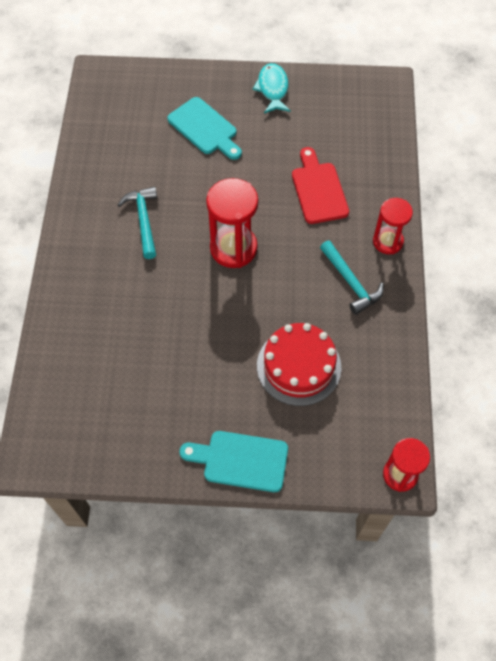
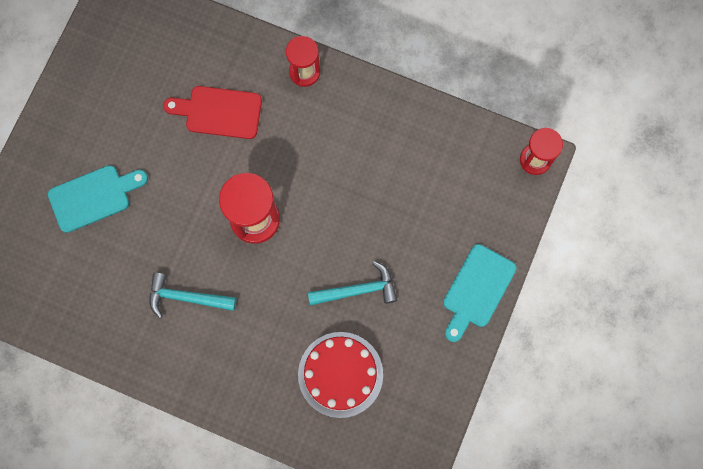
camera: 70 degrees left, 15 degrees up
(273, 89) = (70, 108): turquoise fish -> none
(299, 366) = (404, 205): red cake -> red cake (340, 374)
(351, 282) = (335, 124): turquoise hammer -> turquoise hammer (357, 290)

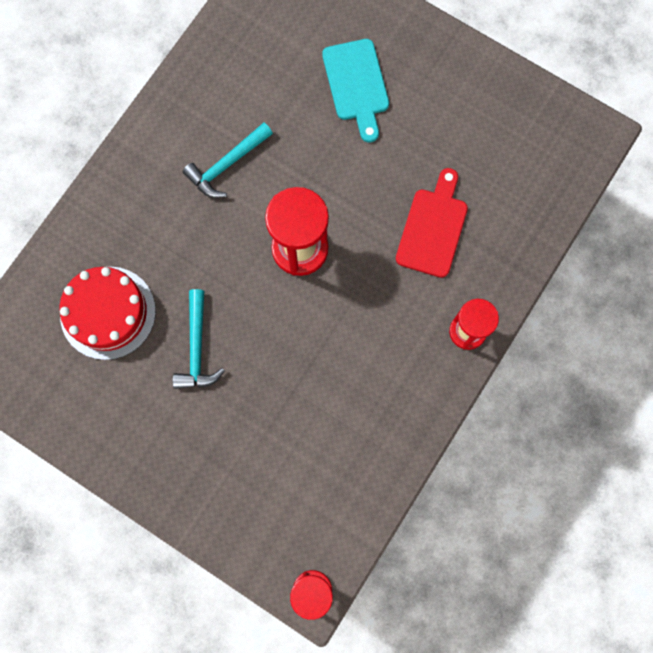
camera: 100 degrees right, 0 degrees up
(186, 297) = (227, 165): turquoise hammer -> turquoise hammer turned 150 degrees counterclockwise
(477, 290) = (168, 484): turquoise cutting board -> none

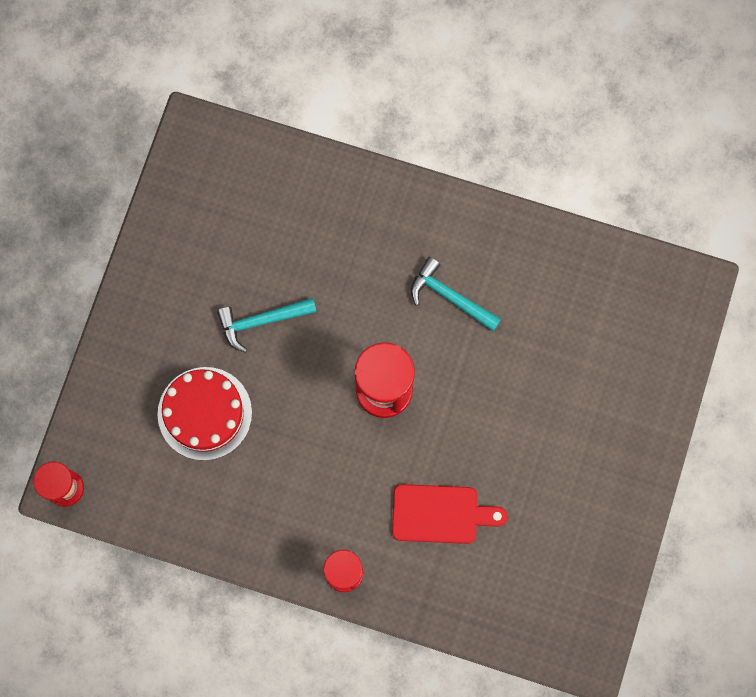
camera: 75 degrees right, 0 degrees up
(108, 312) = (273, 230): red cake -> red cake (204, 413)
(357, 85) = (571, 400): turquoise cutting board -> none

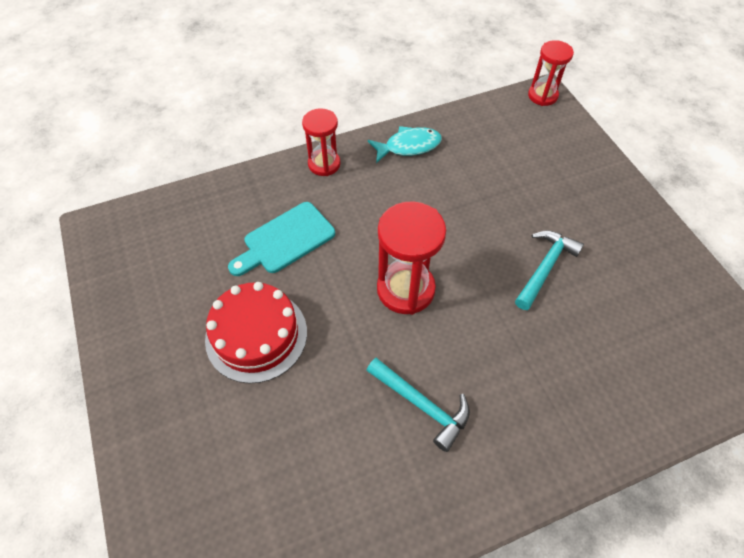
camera: 140 degrees right, 20 degrees down
(204, 413) = (512, 185): red cake -> red cake (256, 335)
(251, 531) = (408, 146): none -> turquoise fish
(440, 514) = (285, 240): red cutting board -> turquoise cutting board
(450, 297) = (421, 405): turquoise hammer -> turquoise hammer turned 45 degrees clockwise

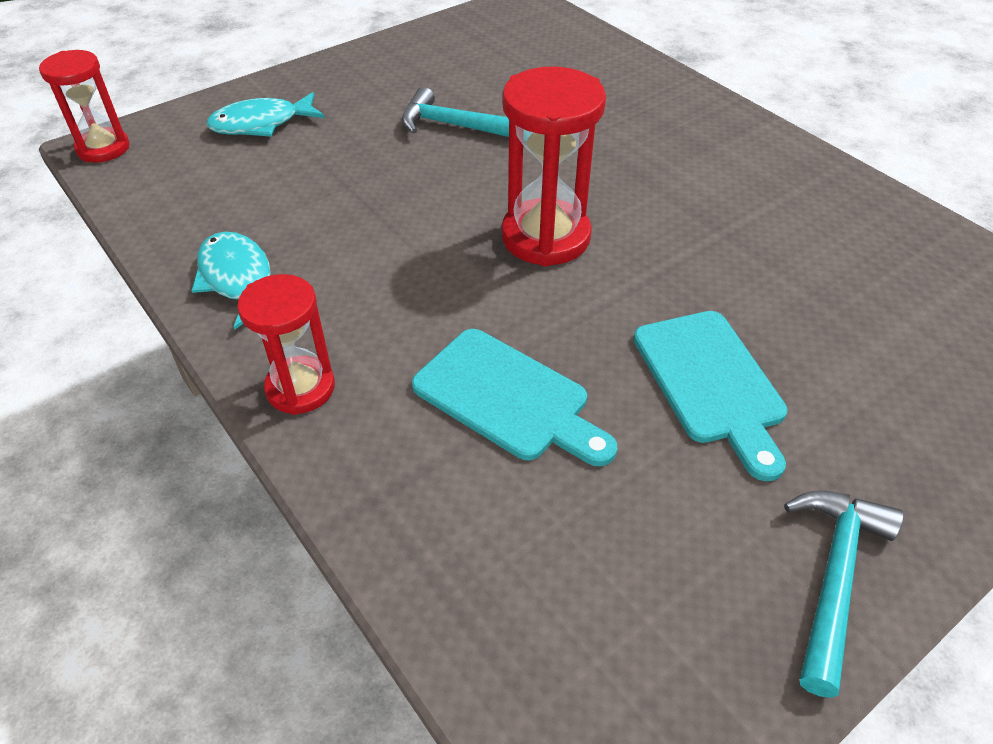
camera: 105 degrees left, 10 degrees down
(256, 335) = (711, 383): red cake -> turquoise cutting board
(421, 405) = (707, 199): turquoise hammer -> turquoise hammer (833, 578)
(561, 163) = (261, 124): none -> turquoise fish

